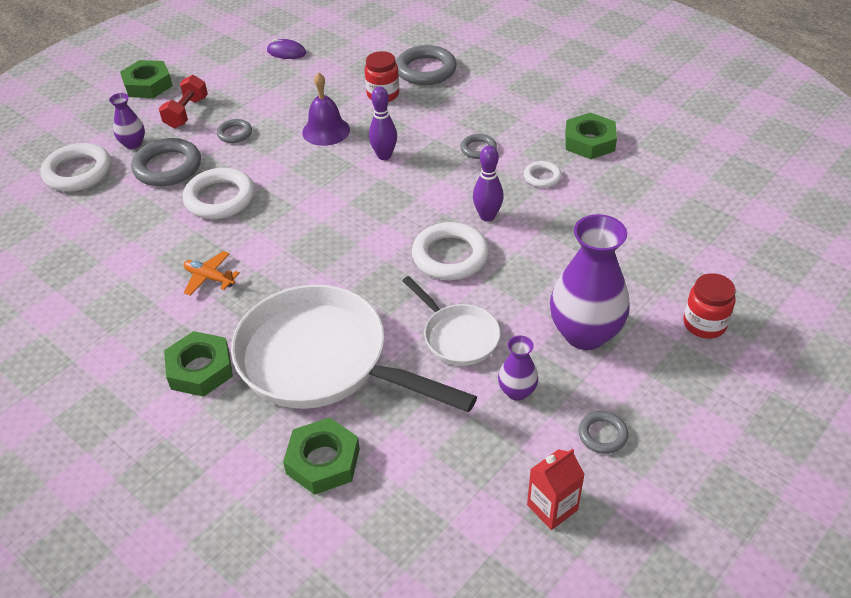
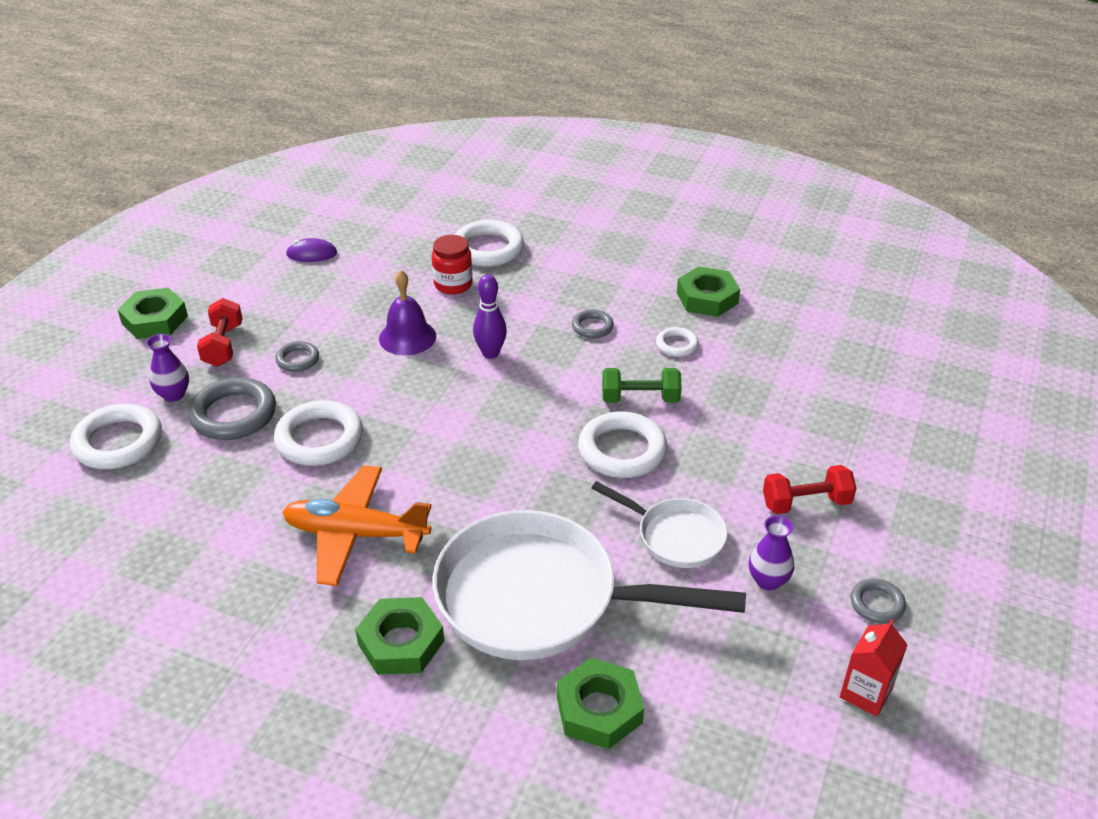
camera: 20 degrees left, 5 degrees down
(209, 278) = (356, 534): orange plane -> orange plane, size x1.98
(425, 70) = (488, 249): grey ring -> white ring
(487, 216) = (640, 399): purple bowling pin -> green dumbbell
(585, 334) = (806, 503): purple vase -> red dumbbell
(704, 324) = (917, 466): red jar -> none

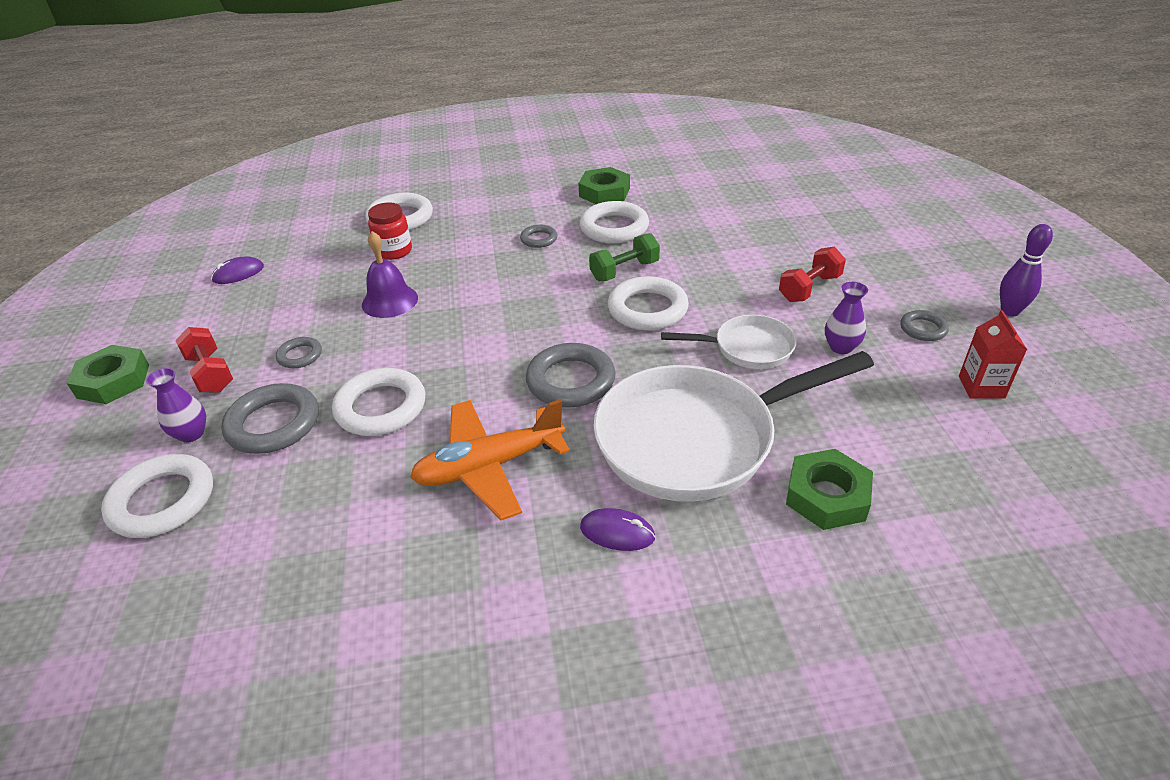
camera: 30 degrees left, 0 degrees up
(401, 642) = (617, 532): green nut -> purple mouse
(487, 489) = (571, 381): none -> grey ring
(490, 353) = (474, 286): purple bowling pin -> purple bowling pin (1010, 311)
(676, 345) = (614, 228): white ring -> white ring, size x1.88

